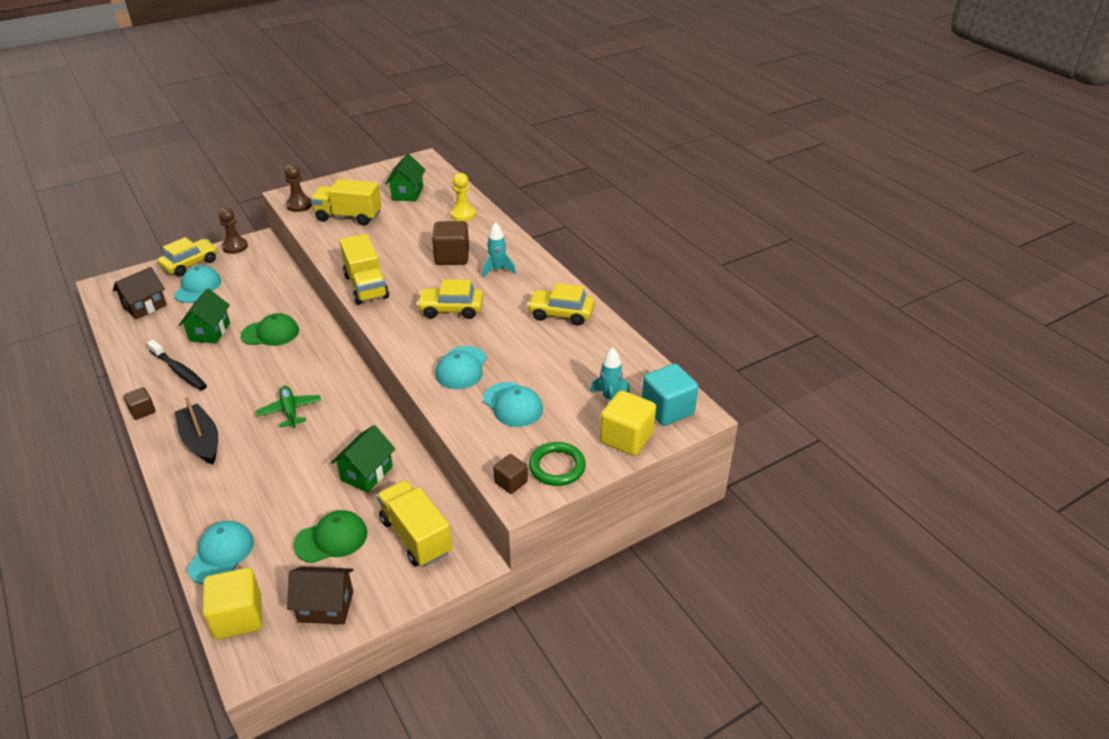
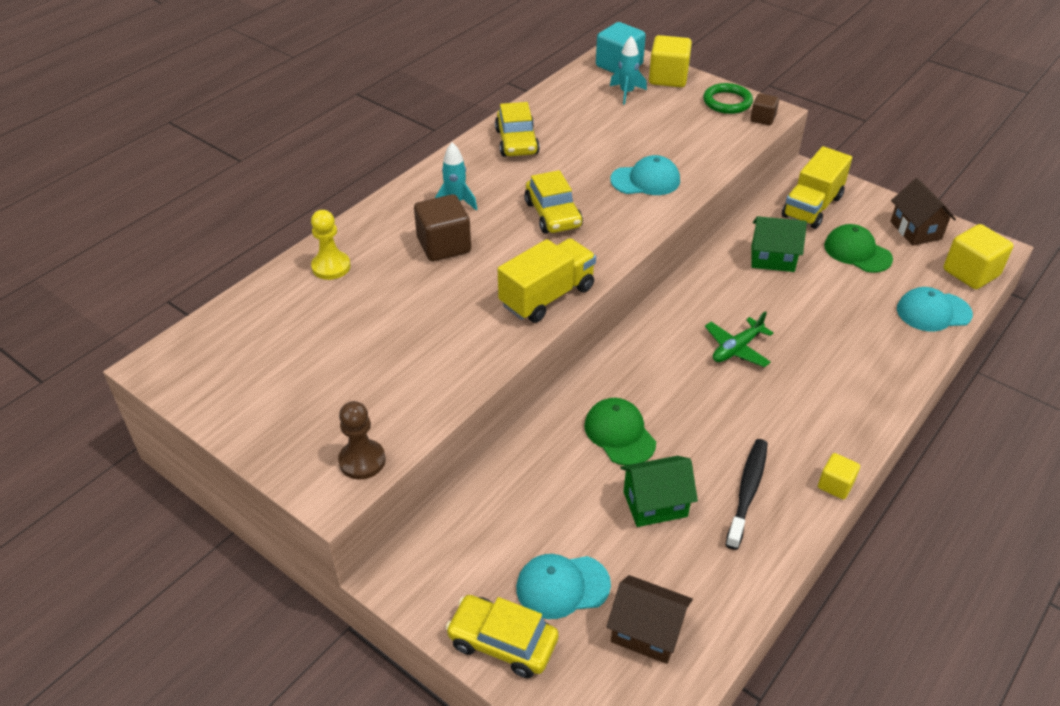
camera: 110 degrees left, 5 degrees up
(142, 411) = (835, 485): brown cube -> yellow cube
(201, 441) = (832, 400): black boat -> none
(235, 247) = (424, 603): brown pawn -> none
(348, 217) = (378, 383): yellow truck -> none
(407, 193) = (283, 343): green house -> none
(513, 405) = (673, 139): turquoise cap -> none

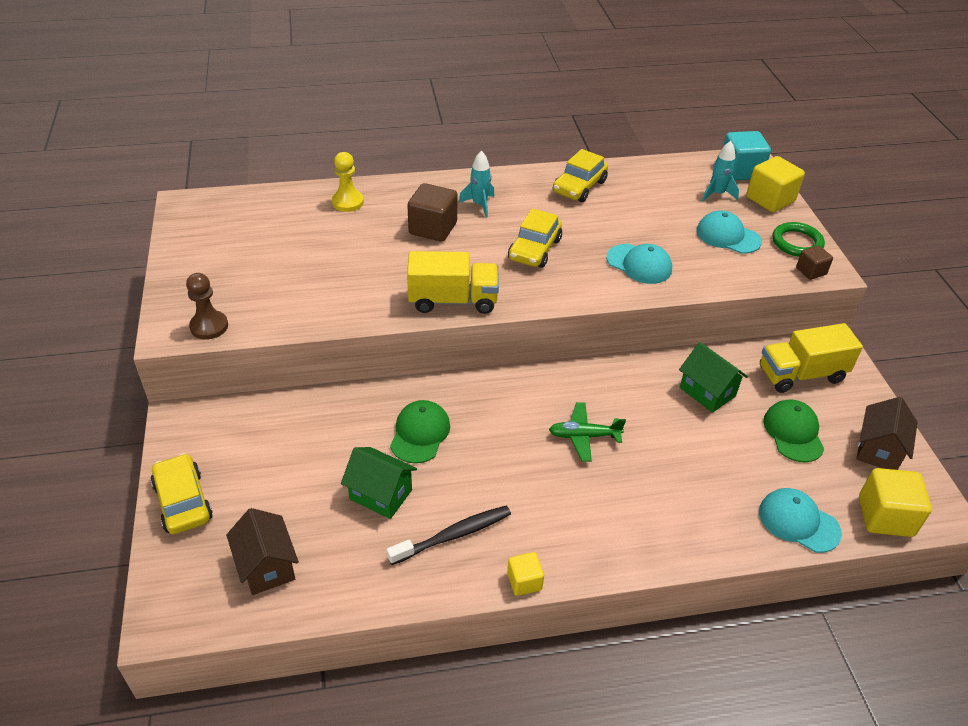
camera: 40 degrees right, 0 degrees up
(562, 586) = (257, 498): turquoise cap -> turquoise cap (727, 236)

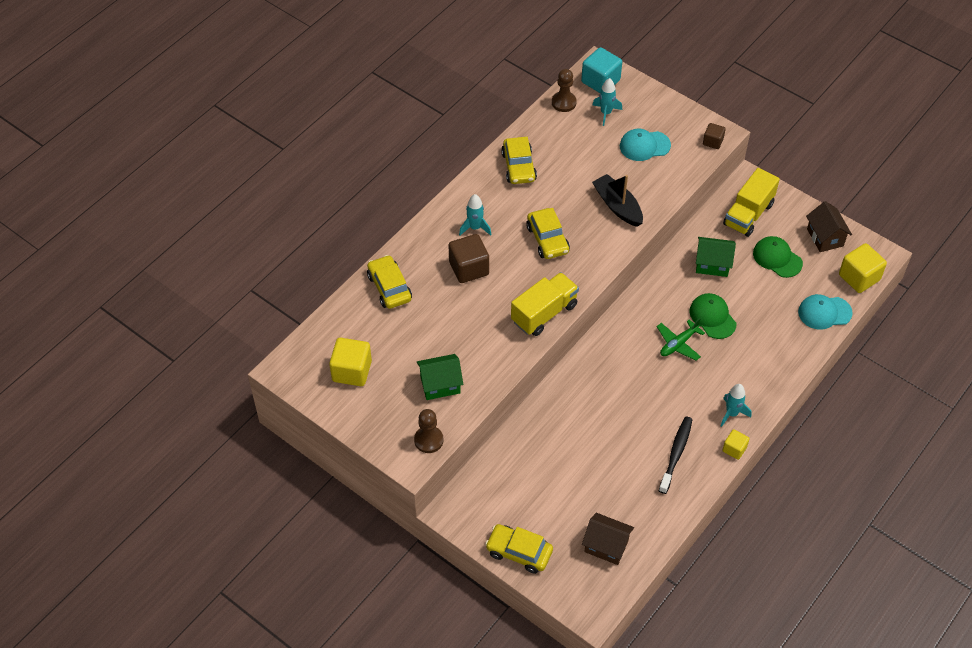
camera: 40 degrees left, 10 degrees up
(347, 202) = (389, 287): yellow pawn -> yellow car
(381, 494) = (615, 462): green house -> green house (440, 385)
(420, 433) = (593, 411): green cap -> green cap (712, 317)
(564, 543) = (732, 413): none -> turquoise rocket
(639, 264) = (617, 206): turquoise cap -> black boat
(683, 167) = (564, 102): none -> brown pawn
(770, 200) = (640, 96): yellow cube -> yellow cube (352, 371)
(797, 243) = (686, 123): green ring -> none

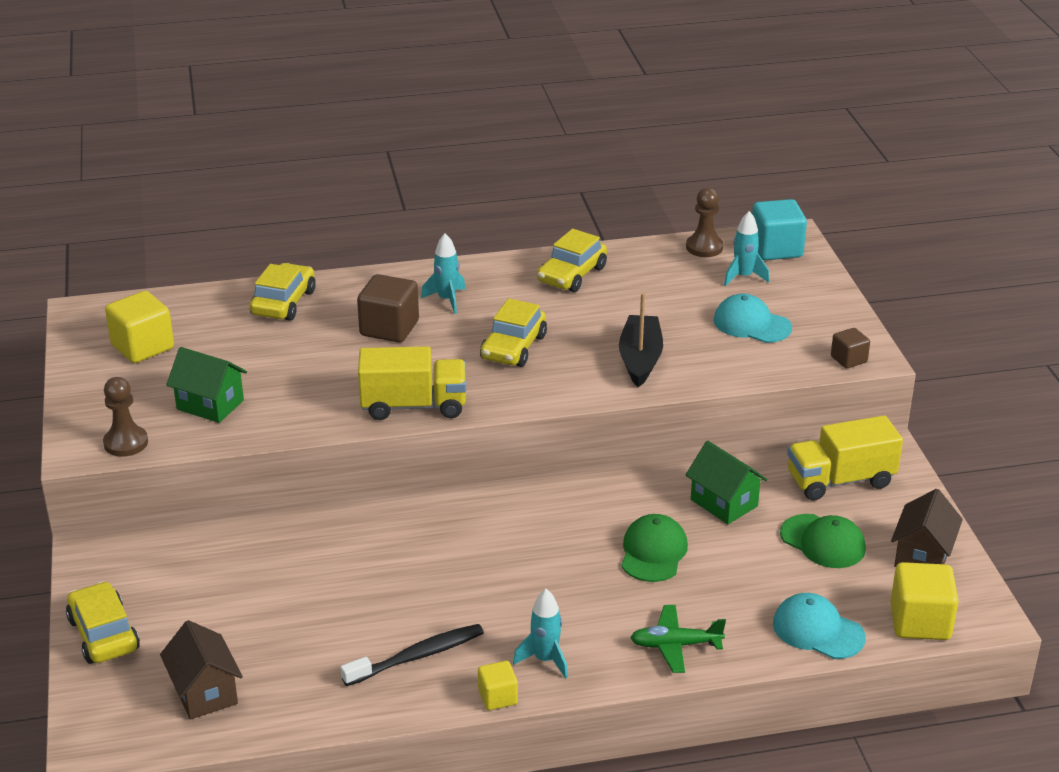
camera: 40 degrees right, 20 degrees down
(678, 344) = (572, 553): green plane -> green plane (675, 645)
(777, 258) = (823, 542): green cap -> green cap turned 135 degrees clockwise

